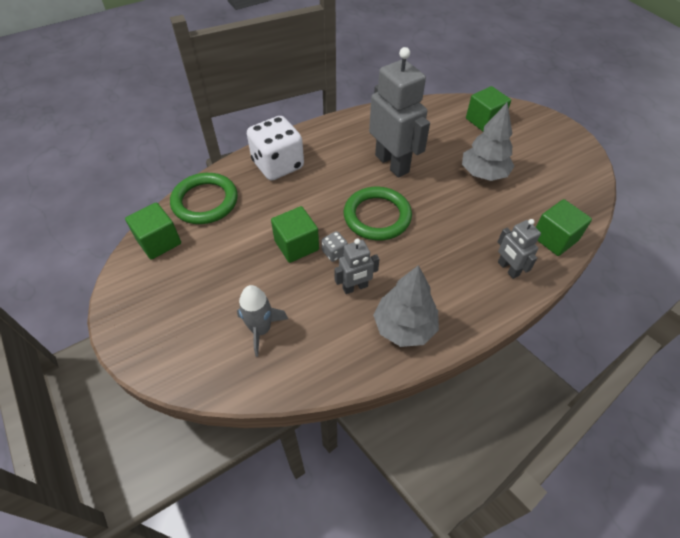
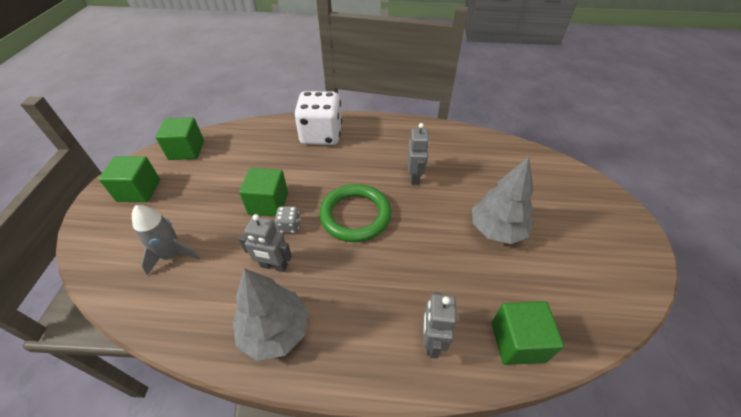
camera: 35 degrees right, 5 degrees down
(205, 201) = (244, 137): green ring -> none
(392, 163) = (414, 177): grey robot -> grey robot, size x0.51
(484, 121) = (545, 180): green cube -> green cube (139, 190)

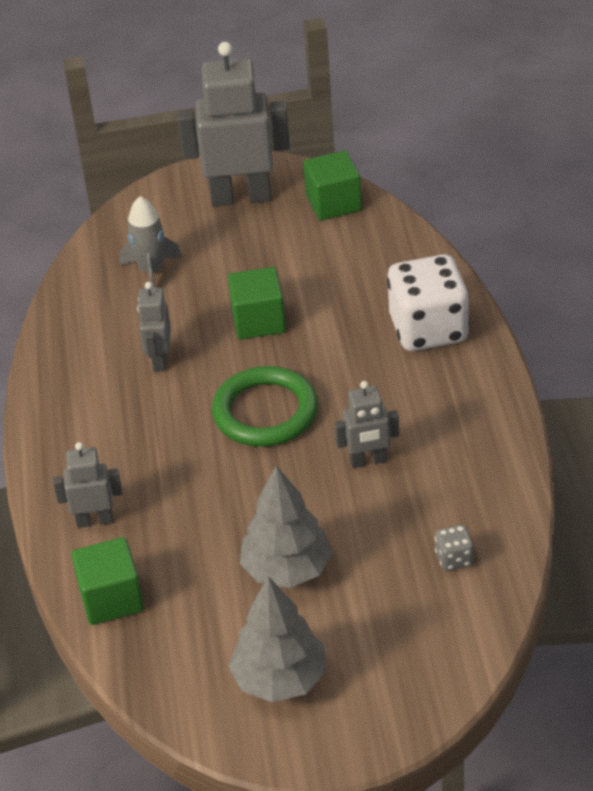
camera: 80 degrees right, 5 degrees down
(139, 190) = (241, 197): green cube -> grey robot
(275, 330) = (78, 389): grey tree -> grey tree (280, 679)
(289, 226) = (225, 354): grey dice -> grey dice (454, 558)

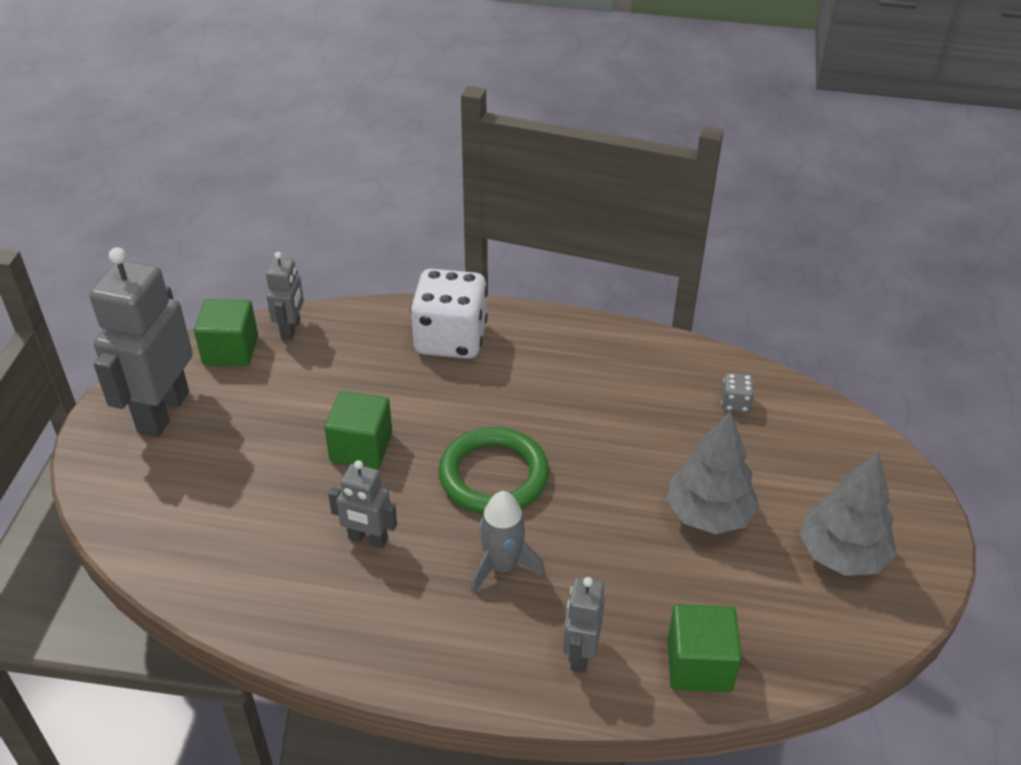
camera: 75 degrees left, 0 degrees up
(151, 271) = (221, 512): grey rocket -> grey rocket (502, 566)
(368, 461) = (595, 423): grey robot -> grey robot (291, 329)

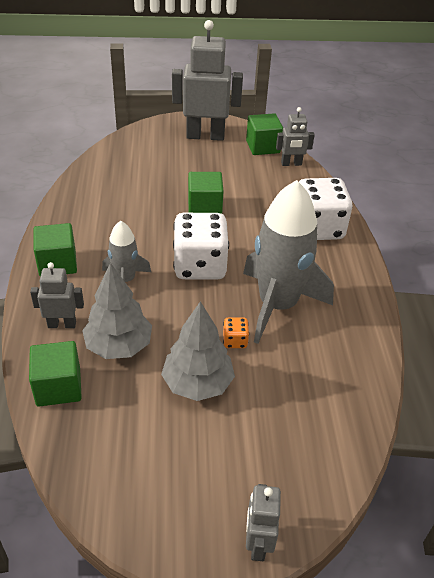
camera: 75 degrees right, 0 degrees up
(367, 539) = (134, 222): grey robot -> grey robot (257, 543)
(441, 651) = (57, 263): none -> green cube
(493, 476) = (200, 266): green ring -> white dice
(588, 412) = (277, 305): none -> grey rocket
(643, 466) = (235, 341): none -> orange dice
(735, 403) = (327, 394): grey dice -> none
(841, 555) = (178, 477): grey tree -> grey tree (119, 346)

